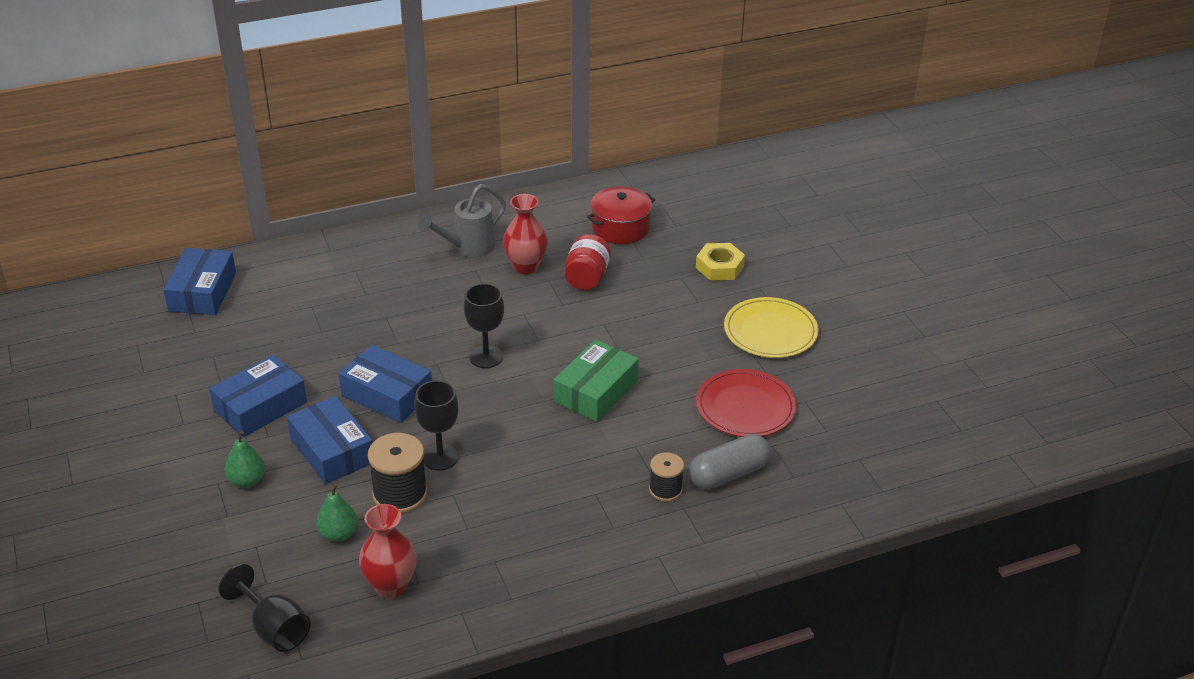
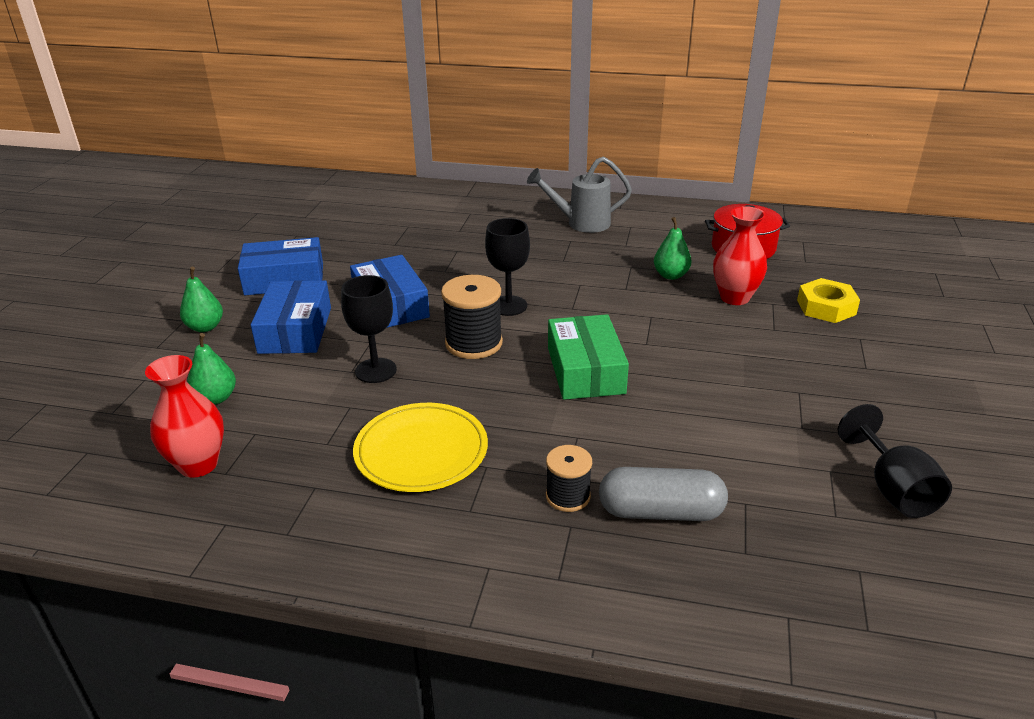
camera: 35 degrees right, 5 degrees down
(202, 292) = (342, 195): blue box -> none
(274, 629) = (64, 455): black goblet -> black goblet (893, 489)
(400, 494) = (305, 387): black spool -> black spool (474, 343)
(525, 266) = (619, 250): red vase -> red vase (734, 297)
(587, 278) = (671, 275): red jar -> green pear
(596, 391) = (585, 370): green box -> green box turned 75 degrees counterclockwise
(745, 407) = (745, 448): red plate -> none
(770, 331) = (841, 383): yellow plate -> yellow plate (421, 451)

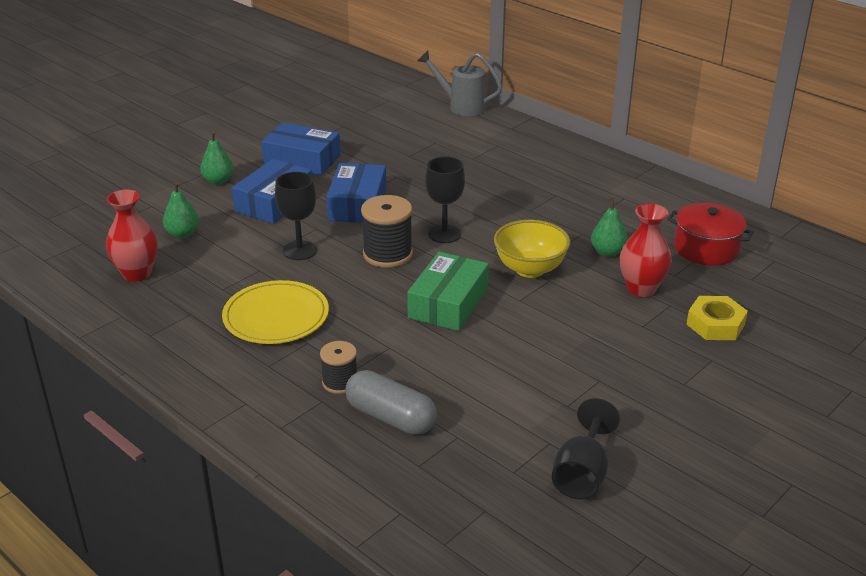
camera: 30 degrees right, 0 degrees up
(581, 223) = (582, 182): grey watering can -> grey watering can (461, 106)
(623, 312) = (530, 269): none -> yellow bowl

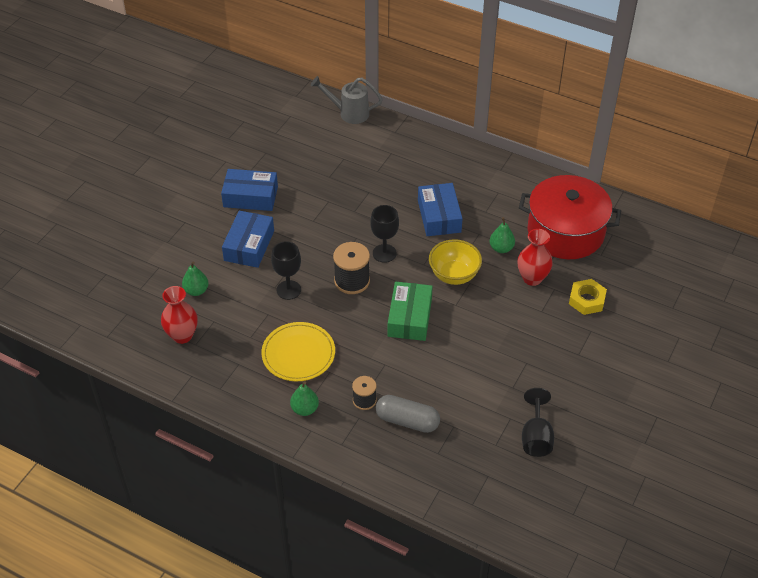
camera: 15 degrees left, 15 degrees up
(218, 181) = (196, 231): green pear -> green pear (305, 409)
(357, 204) = (311, 236): blue box -> blue box (439, 216)
(706, 248) = (565, 232): red pot -> red pot, size x1.71

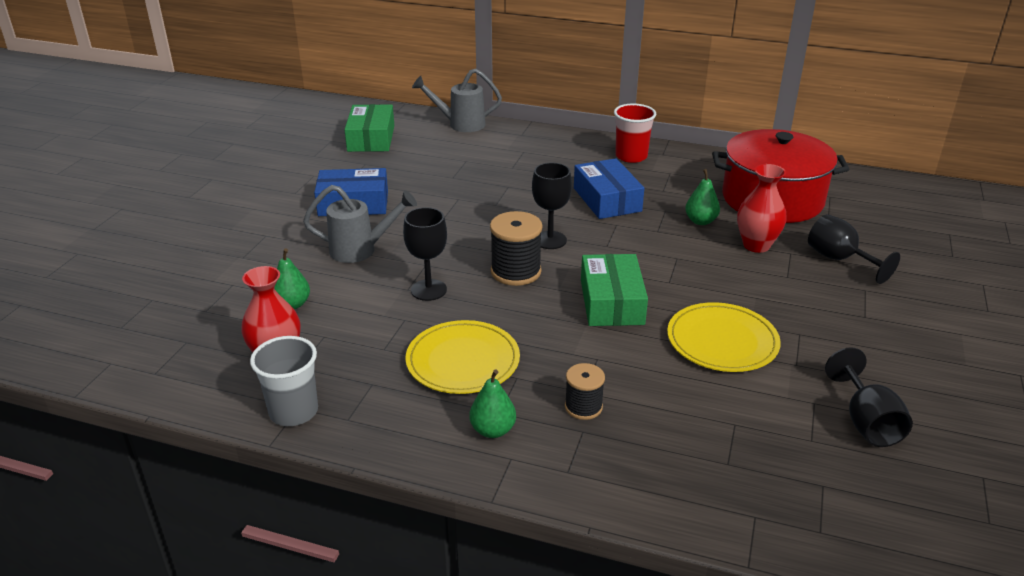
camera: 10 degrees left, 15 degrees down
(188, 378) = (293, 412): none -> grey cup
(249, 245) = (361, 250): blue box -> grey watering can
(275, 122) = (371, 138): none -> green box
(407, 421) = (660, 425): grey capsule -> none
(454, 275) = (652, 252): yellow bowl -> none
(472, 361) = (722, 341): none -> yellow plate
(474, 169) = (631, 156): none -> red cup
(587, 300) = (839, 259): yellow nut -> black goblet

